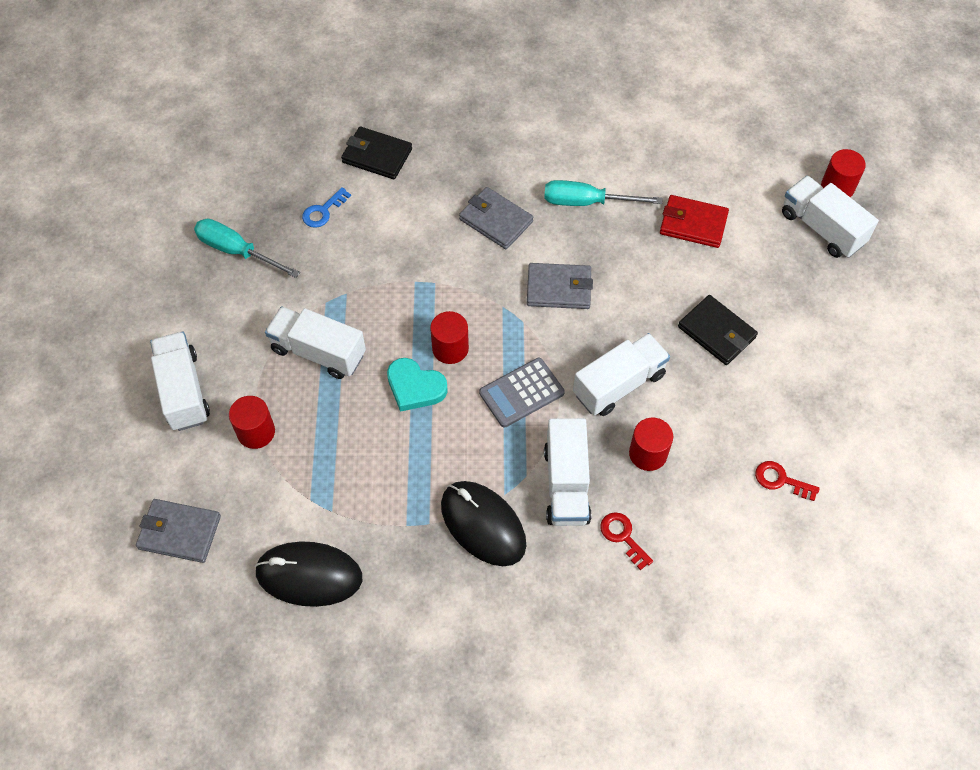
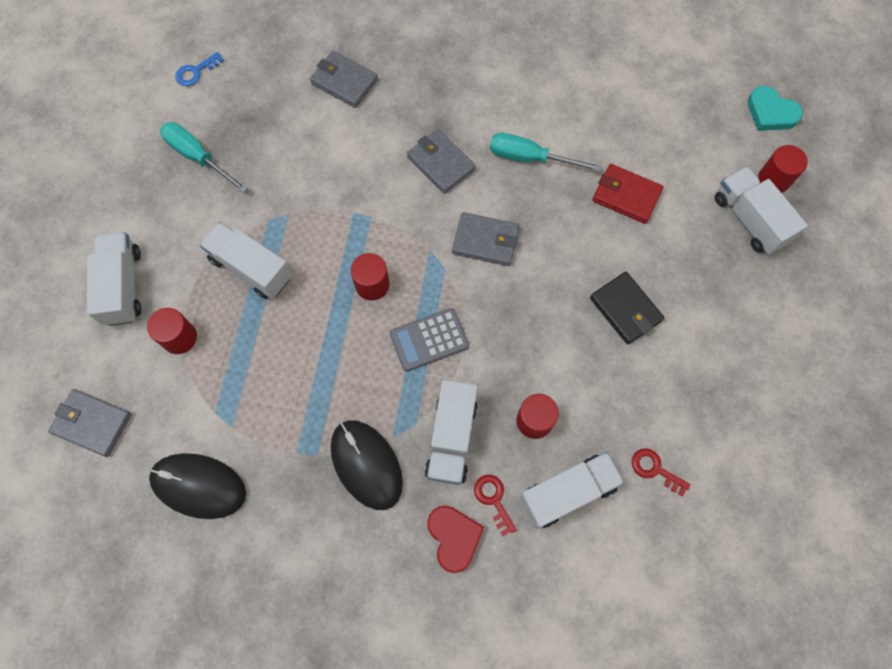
camera: 10 degrees right, 10 degrees up
(323, 211) = (284, 129): blue key -> blue key (196, 72)
(377, 156) = (344, 81): black wallet -> grey wallet
(415, 387) = (332, 318): turquoise heart -> turquoise heart (770, 113)
(590, 580) = (454, 537): none -> red heart
(619, 384) = (521, 347): white truck -> white truck (567, 492)

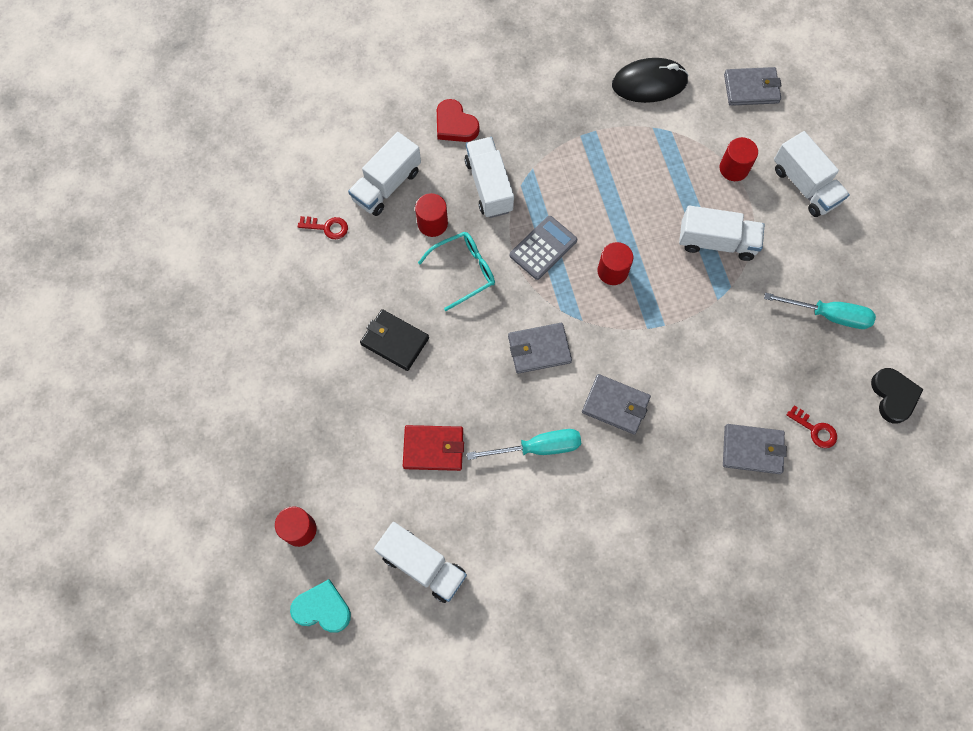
camera: 155 degrees right, 0 degrees up
(196, 72) = (893, 396): blue key -> black heart
(366, 464) = (541, 143): black mouse -> none
(493, 499) = (438, 159): red key -> red key (815, 430)
(524, 351) = (464, 271): none -> turquoise glasses
(749, 219) = (311, 475): white truck -> white truck (422, 565)

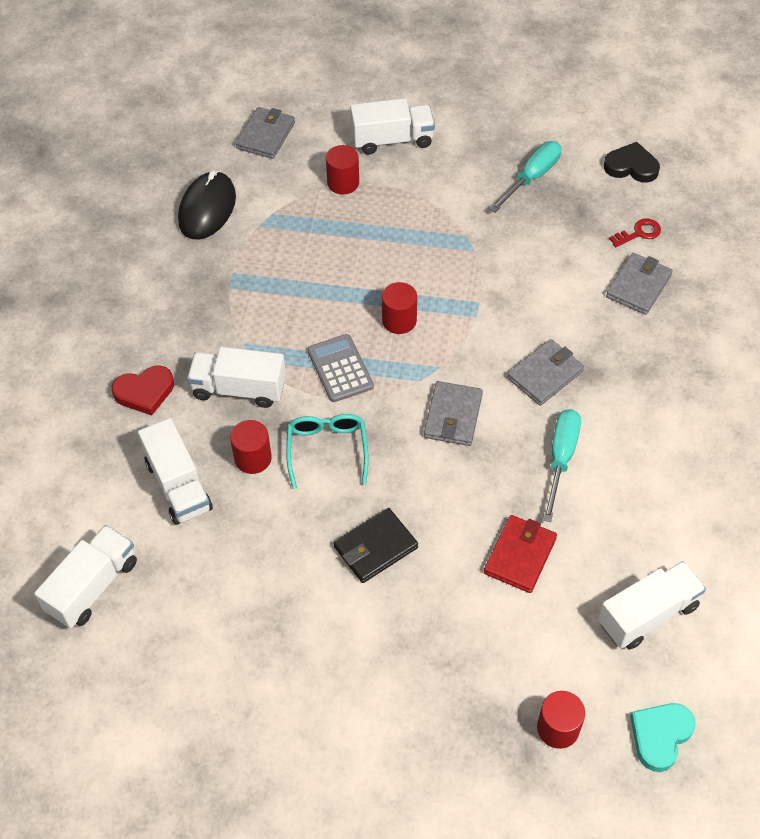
camera: 65 degrees left, 15 degrees down
(327, 227) = (196, 566): red key -> none
(716, 242) = (413, 227): white truck -> white truck (92, 586)

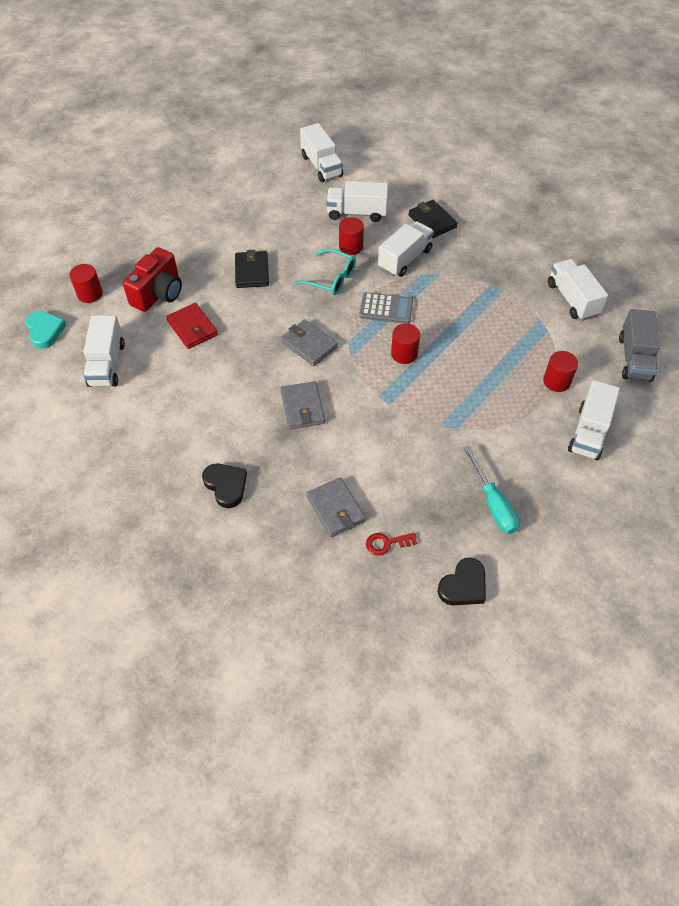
camera: 120 degrees right, 0 degrees up
(144, 392) = (432, 221): red heart -> black wallet
(207, 209) = (572, 299): black mouse -> white truck
(266, 136) = (634, 358): grey wallet -> grey truck
(493, 637) = (158, 293): none -> red camera
(560, 459) = (235, 380): turquoise screwdriver -> none
(639, 233) = (387, 543): red key -> red key turned 75 degrees clockwise
(693, 387) = (226, 486): none -> black heart

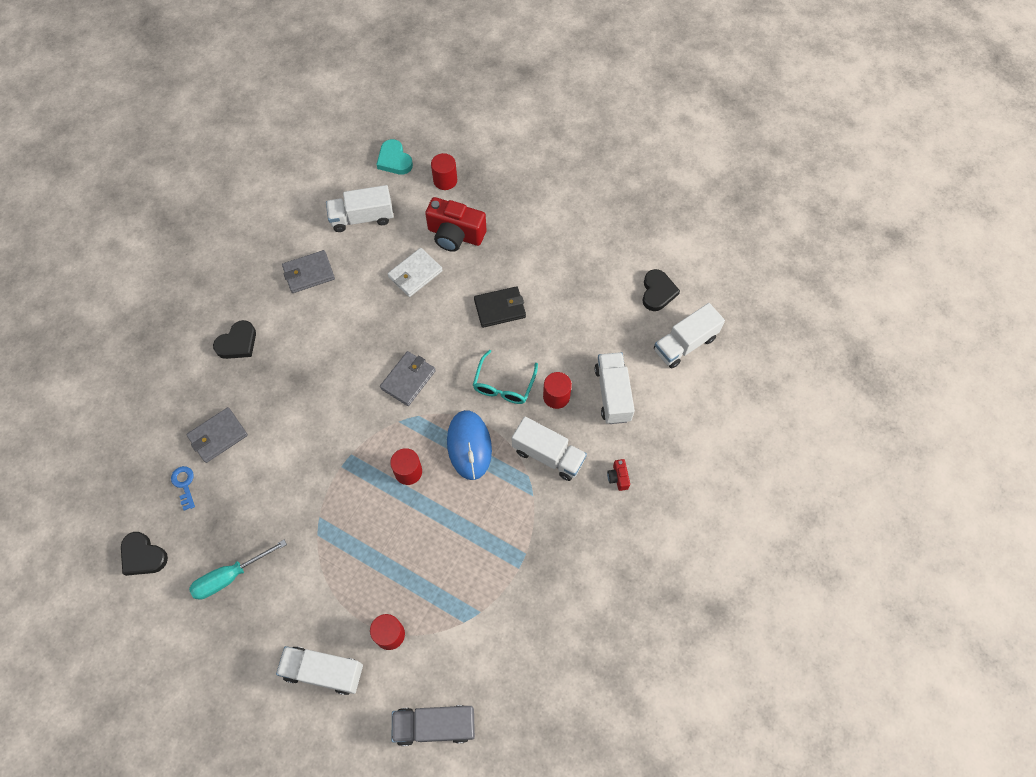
camera: 80 degrees right, 10 degrees up
(45, 331) = (394, 160): turquoise heart -> turquoise heart turned 90 degrees clockwise
(192, 328) = (415, 274): red wallet -> white wallet
(268, 173) = (657, 292): none -> black heart
(302, 407) = (329, 388): grey wallet -> grey wallet (309, 273)
(386, 308) = (469, 445): grey calculator -> blue mouse
(387, 543) = (184, 484): red key -> blue key
(432, 221) = (618, 477): black wallet -> red camera
(572, 299) = (517, 650): white truck -> none

